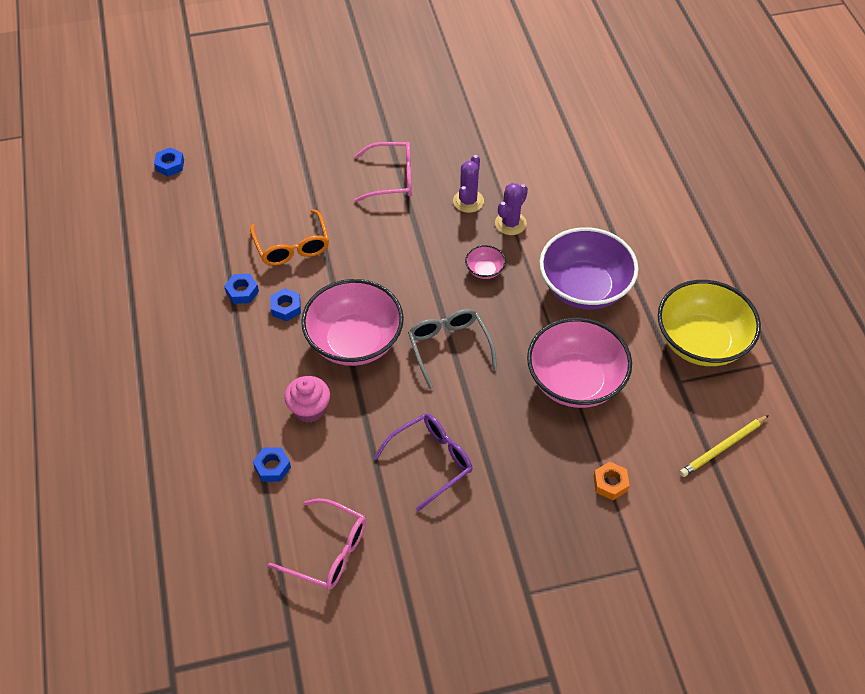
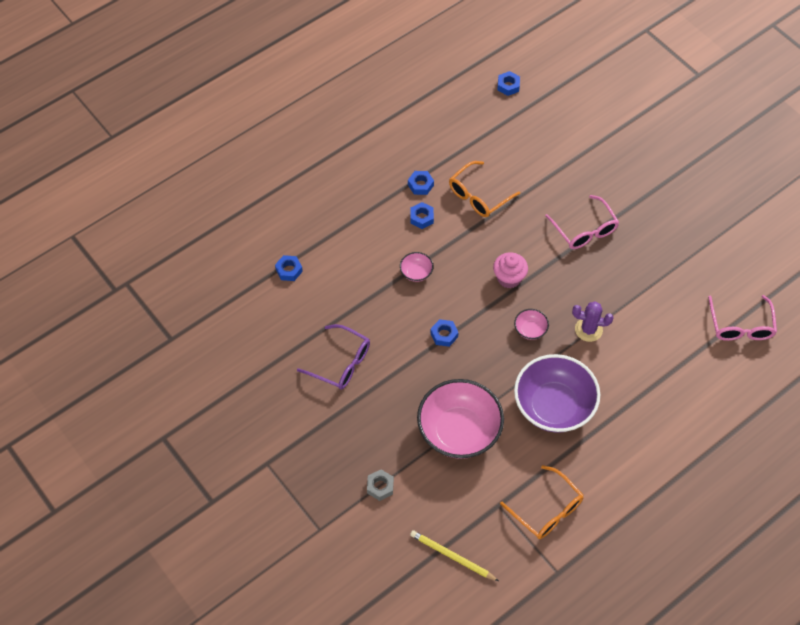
camera: 65 degrees right, 5 degrees up
(309, 409) = (344, 271): pink cupcake -> pink cupcake (509, 278)
(328, 551) = (242, 331): pink glasses -> pink glasses (740, 326)
(354, 341) = (416, 272): pink bowl -> pink bowl, size x0.42
(449, 347) = (444, 335): grey glasses -> blue nut
(468, 201) = (593, 291): purple cactus -> none
(610, 483) = (380, 486): orange nut -> grey nut
(701, 342) = (547, 510): yellow bowl -> orange glasses

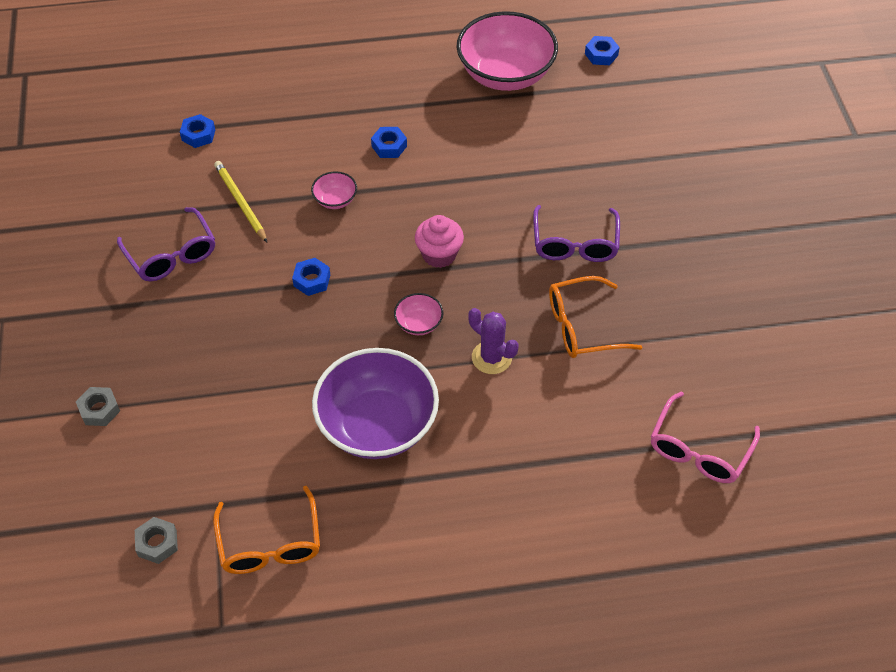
camera: 30 degrees right, 5 degrees down
(420, 185) = (415, 113): blue nut -> none
(452, 556) = (112, 535): yellow pencil -> yellow pencil (240, 202)
(459, 431) = (240, 395): pink bowl -> pink bowl (505, 74)
(478, 196) = (473, 152): orange glasses -> orange glasses (582, 327)
(482, 546) = (157, 543): none -> grey nut
(584, 230) = (575, 244): pink glasses -> purple glasses

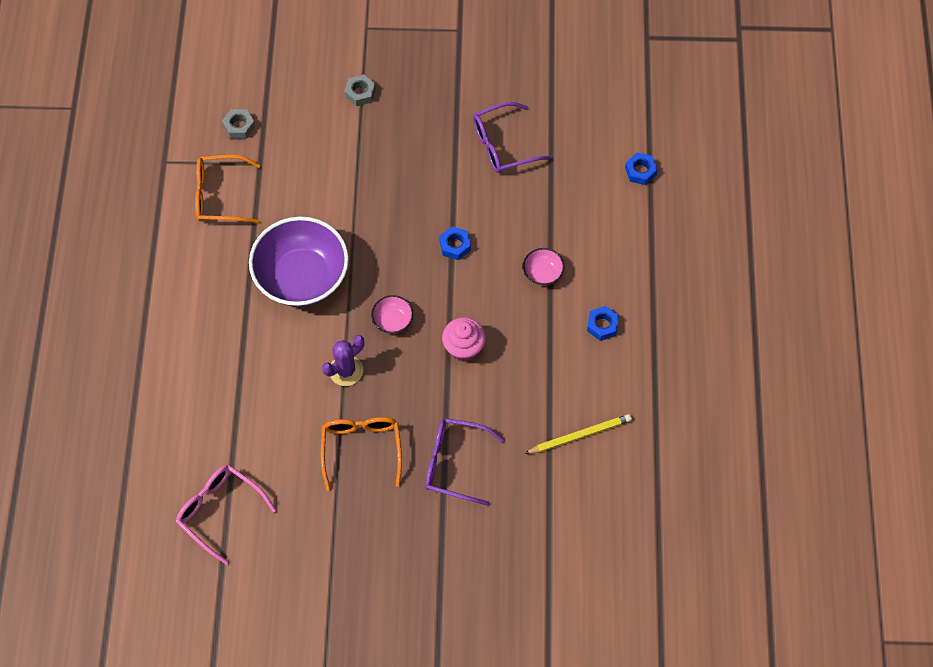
camera: 100 degrees right, 10 degrees up
(240, 202) = (552, 199): yellow pencil -> yellow pencil (580, 435)
(505, 74) = (687, 446): pink bowl -> none
(601, 54) = (705, 547): blue nut -> none

